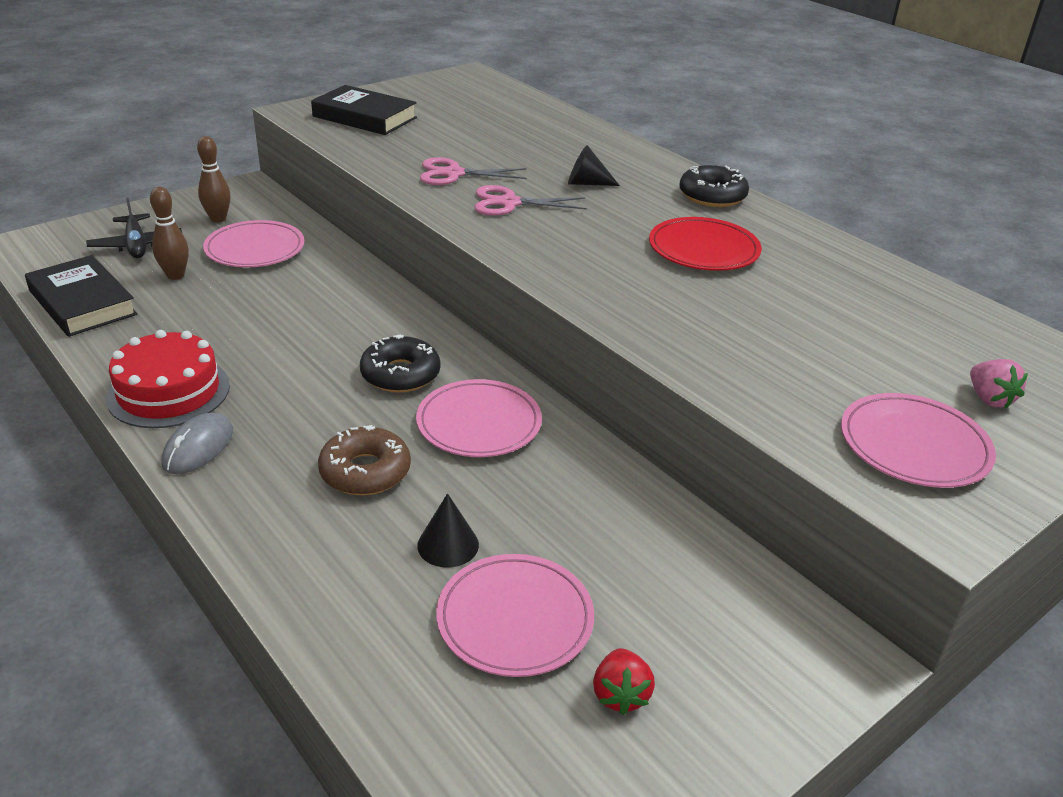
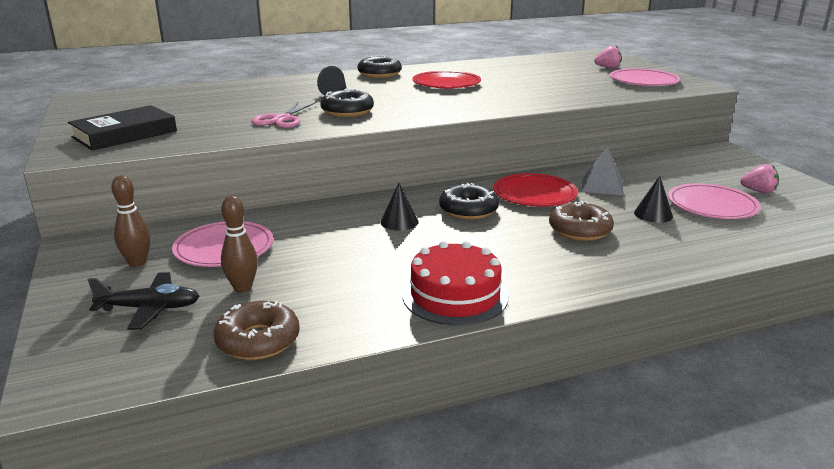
camera: 70 degrees left, 10 degrees down
(82, 302) = (258, 340): black book -> brown donut
(198, 447) = (539, 285): grey mouse -> none
(347, 331) = (399, 222): none -> black cone
(479, 423) = (534, 194): pink plate -> red plate
(509, 203) = (347, 111): pink scissors -> black donut
(547, 488) = (602, 186): none -> grey pyramid
(620, 695) = (758, 191): red strawberry -> pink strawberry

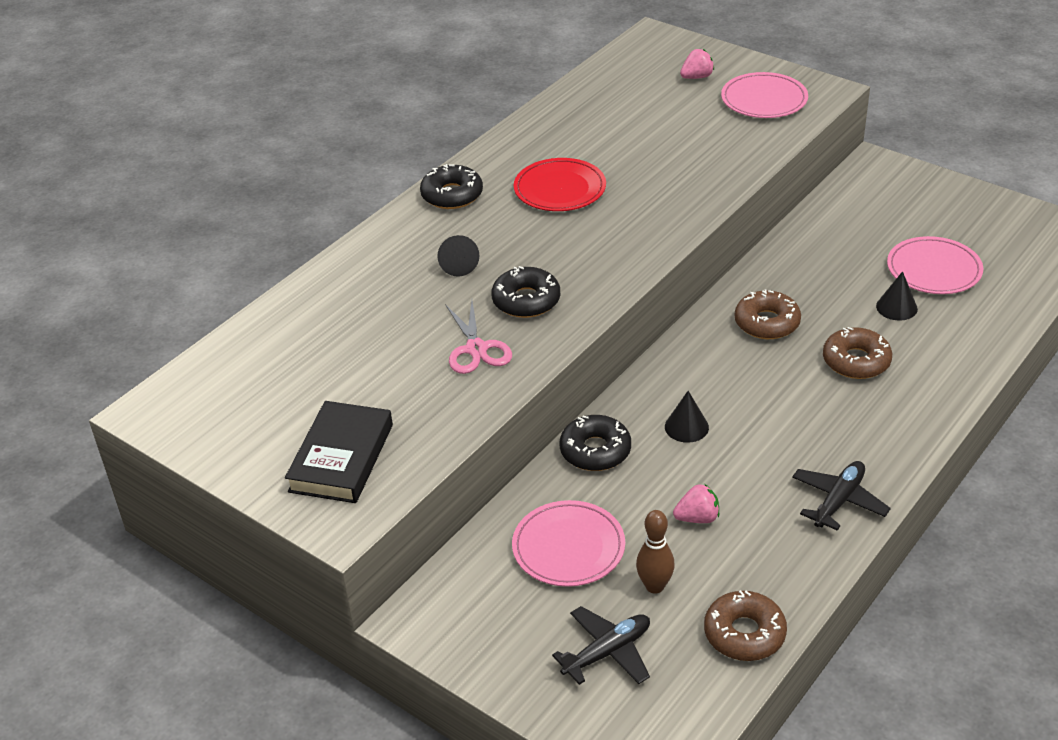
camera: 30 degrees left, 15 degrees up
(137, 263) = (512, 609): brown bowling pin -> none
(455, 295) = (838, 501): red cake -> black plane
(468, 210) = (731, 377): black donut -> black donut (595, 451)
(534, 194) = (767, 323): red plate -> brown donut
(602, 186) = (815, 279): grey pyramid -> none
(758, 191) = (955, 227): pink strawberry -> pink strawberry (697, 518)

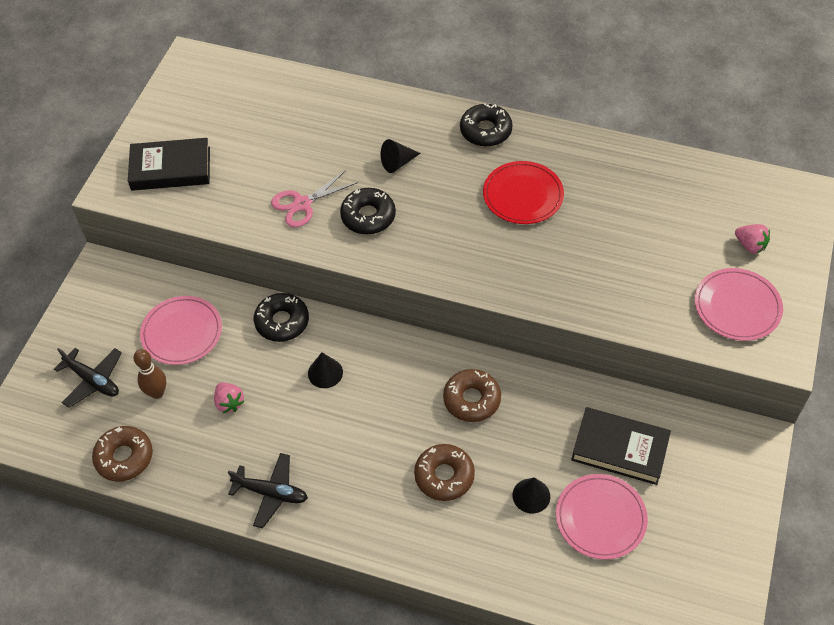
camera: 70 degrees right, 15 degrees up
(859, 241) = (620, 449): none -> black book

